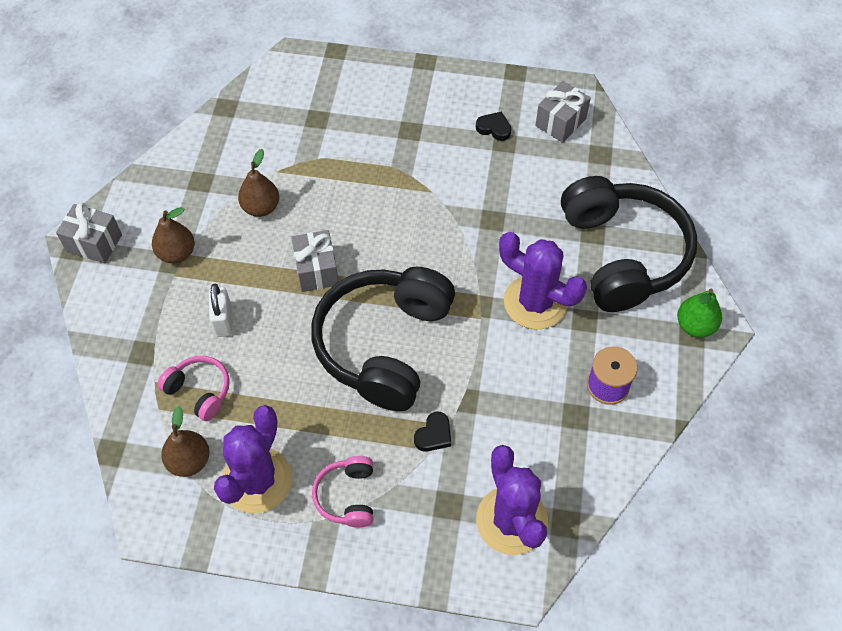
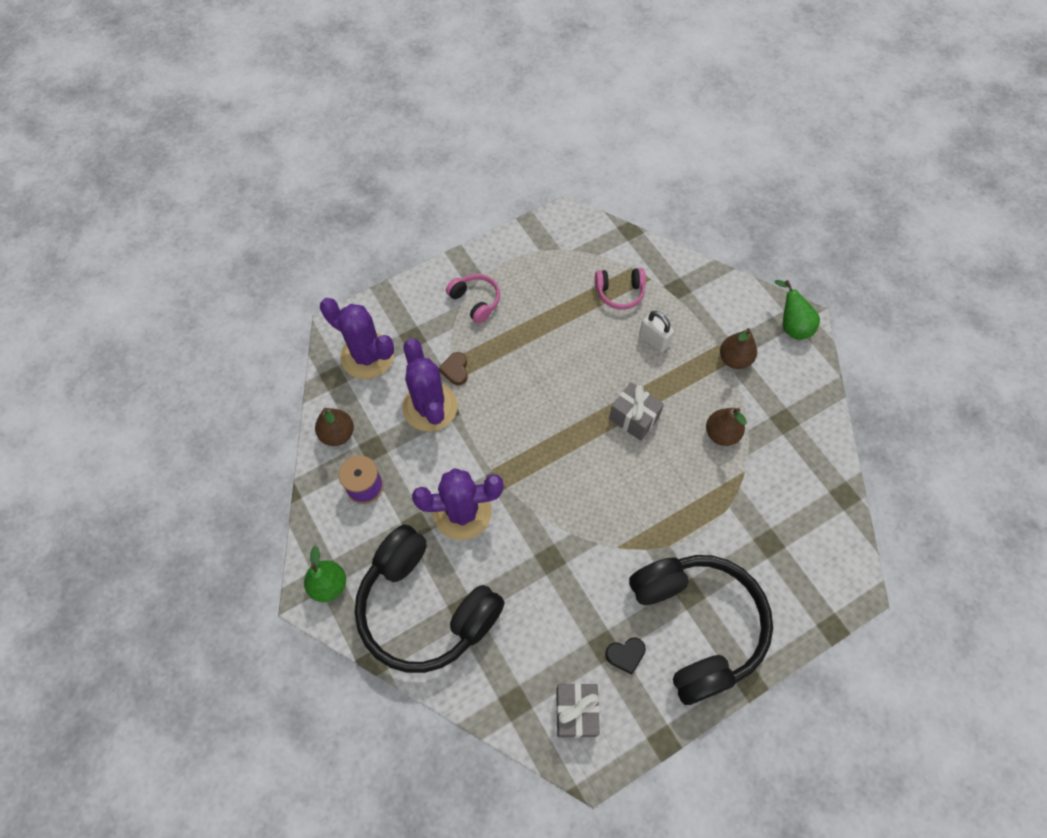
camera: 140 degrees right, 5 degrees up
(94, 243) = (791, 326): grey gift -> green pear
(189, 461) = (582, 256): brown pear -> brown pear (337, 434)
(257, 480) = (534, 273): purple cactus -> purple cactus (430, 407)
(384, 345) = (538, 402): black headphones -> black headphones (696, 626)
(434, 434) = (455, 370): black heart -> brown heart

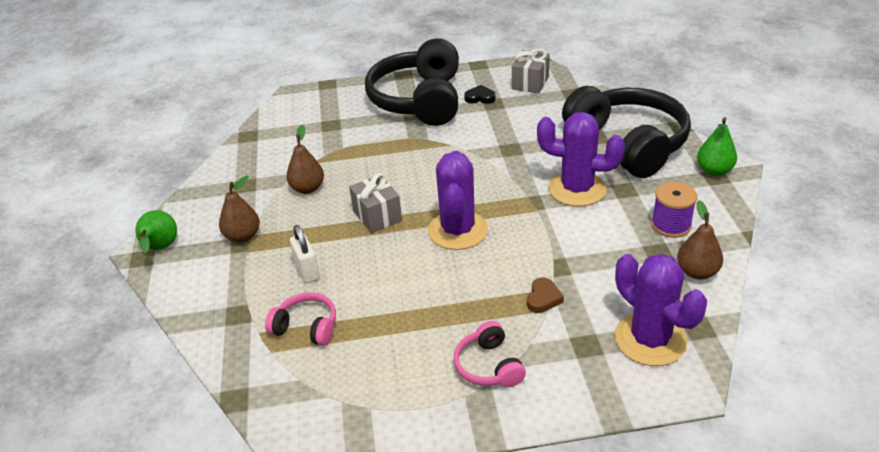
camera: 155 degrees left, 25 degrees down
(430, 407) = (584, 272): purple cactus -> purple cactus (458, 230)

